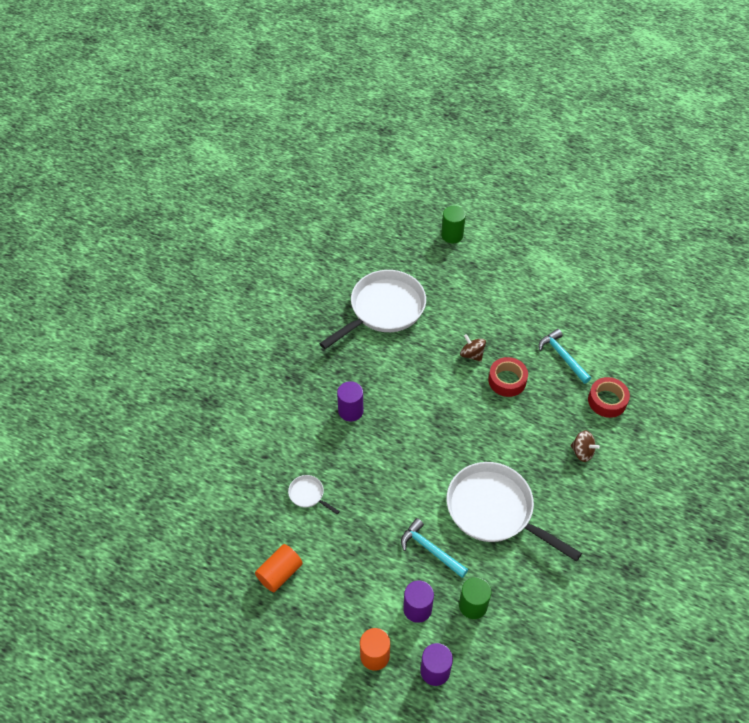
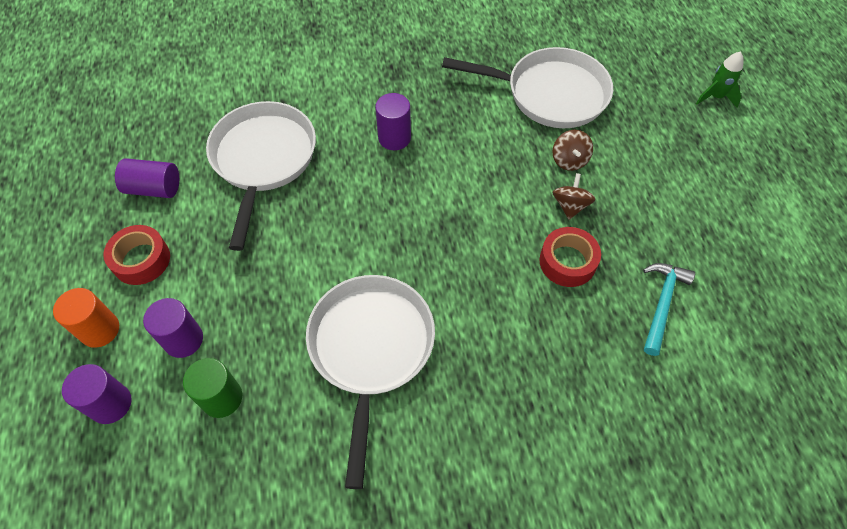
camera: 55 degrees right, 5 degrees up
(279, 573) = (154, 188): orange cylinder -> purple cylinder
(308, 494) = (263, 160): white pan -> white pan, size x2.42
(430, 549) = (270, 310): turquoise hammer -> none
(452, 235) = (715, 97): green cylinder -> green rocket
(582, 452) = (537, 408): brown spinning top -> brown spinning top (569, 160)
(607, 401) = (644, 396): red tape -> red tape (141, 260)

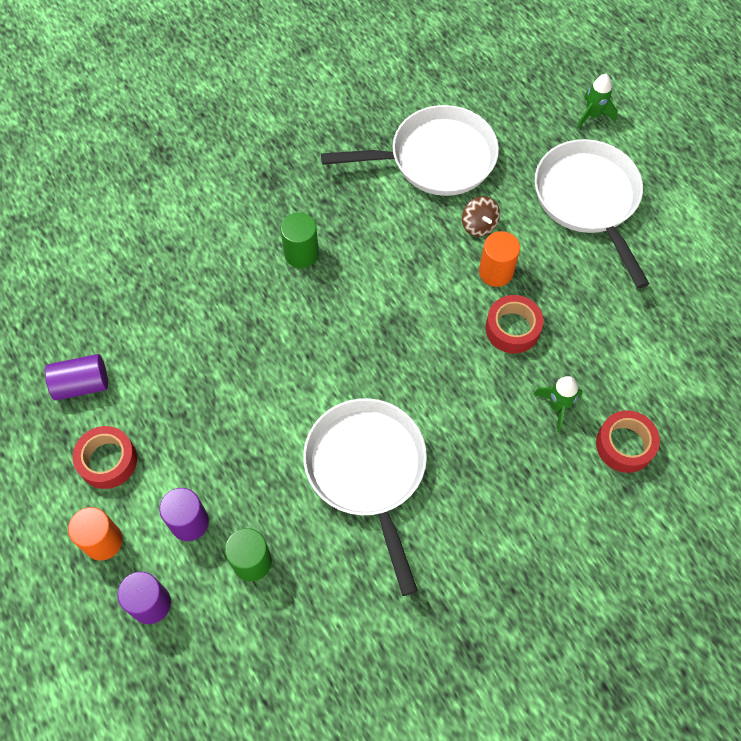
camera: 20 degrees left, 5 degrees up
(263, 160) = (180, 319): white pan -> white pan (588, 200)
(394, 138) = (301, 254): purple cylinder -> green cylinder
(570, 205) = (496, 272): brown spinning top -> orange cylinder
(586, 351) = (557, 406): none -> green rocket
(645, 414) = (624, 445): none -> red tape
(662, 304) = (608, 341): turquoise hammer -> none

